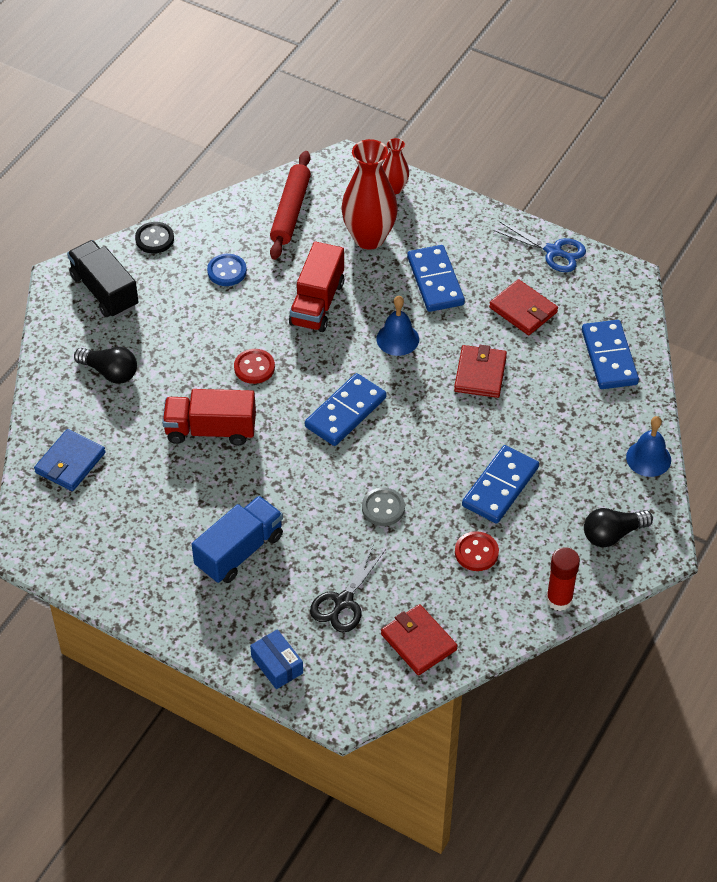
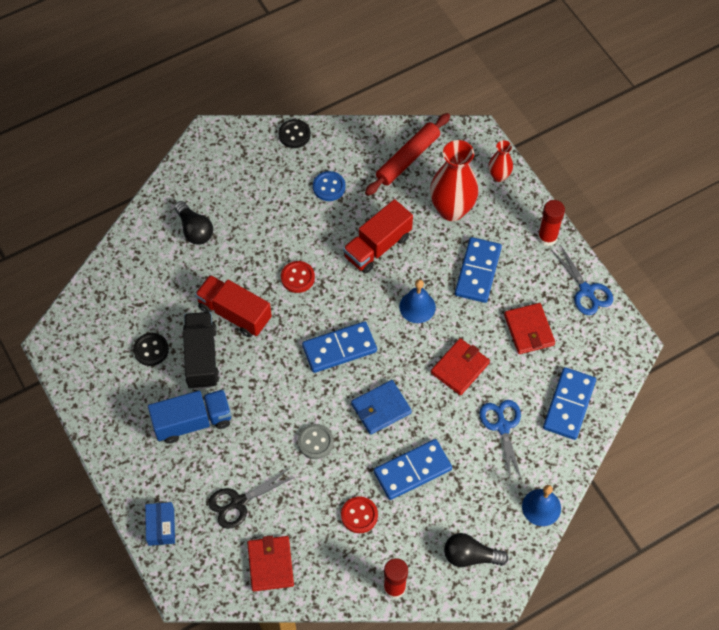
camera: 30 degrees right, 10 degrees up
(70, 462) = (123, 289): blue wallet -> blue wallet (381, 408)
(104, 291) = (232, 161): black truck -> black truck (202, 357)
(144, 505) = (151, 350): none -> black button
(481, 221) = (547, 237): none -> red glue stick
(559, 406) = (502, 426): none -> blue scissors

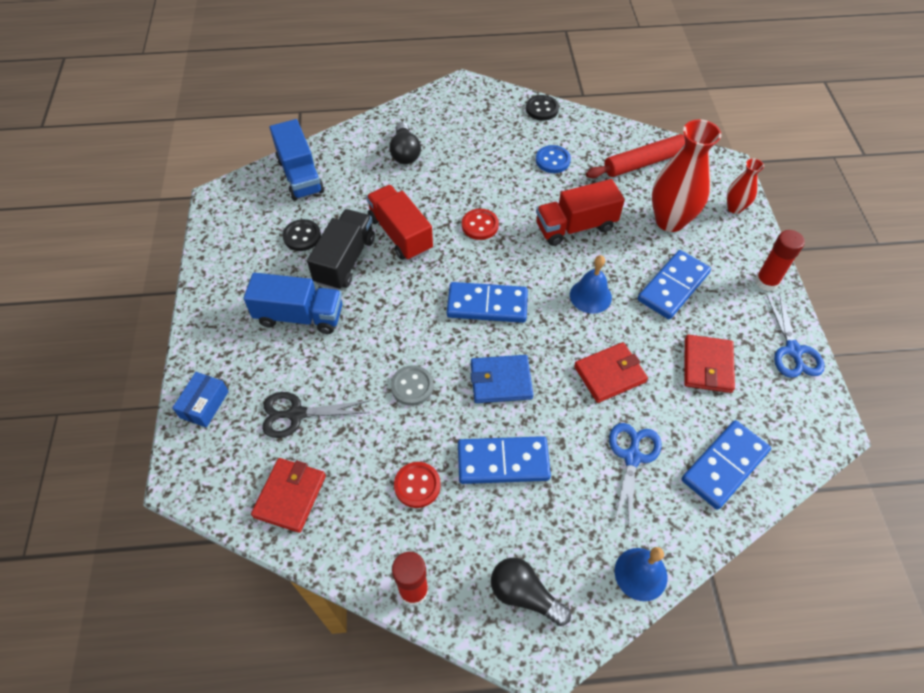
camera: 25 degrees right, 5 degrees down
(113, 291) = (300, 176): none -> blue truck

